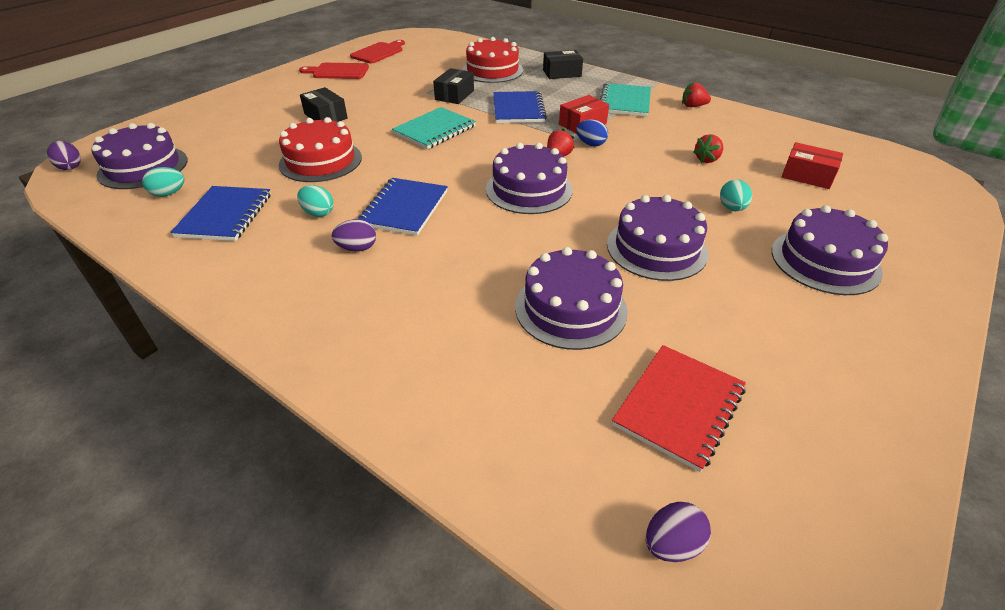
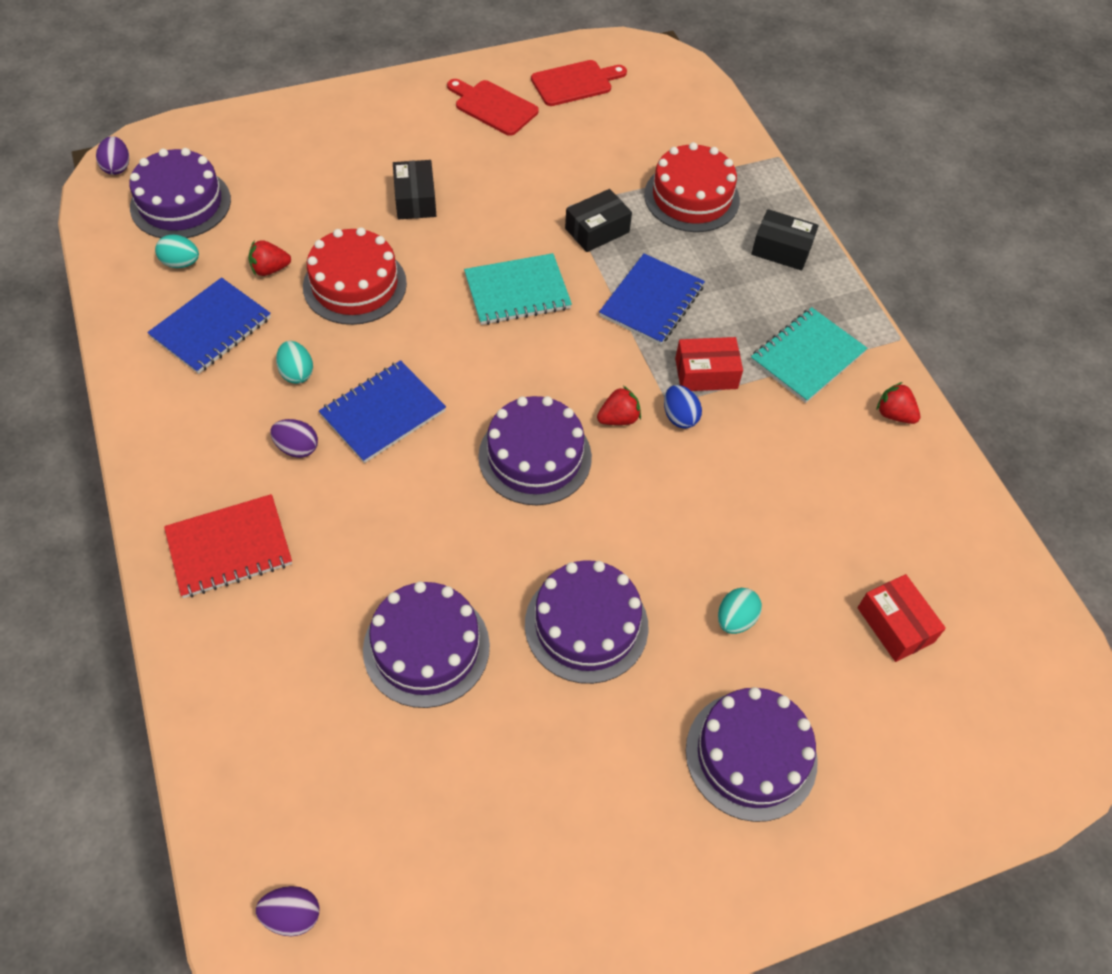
camera: 30 degrees right, 15 degrees up
(678, 407) = (416, 812): red notebook -> red notebook (229, 547)
(707, 159) = (797, 524): red strawberry -> red strawberry (270, 269)

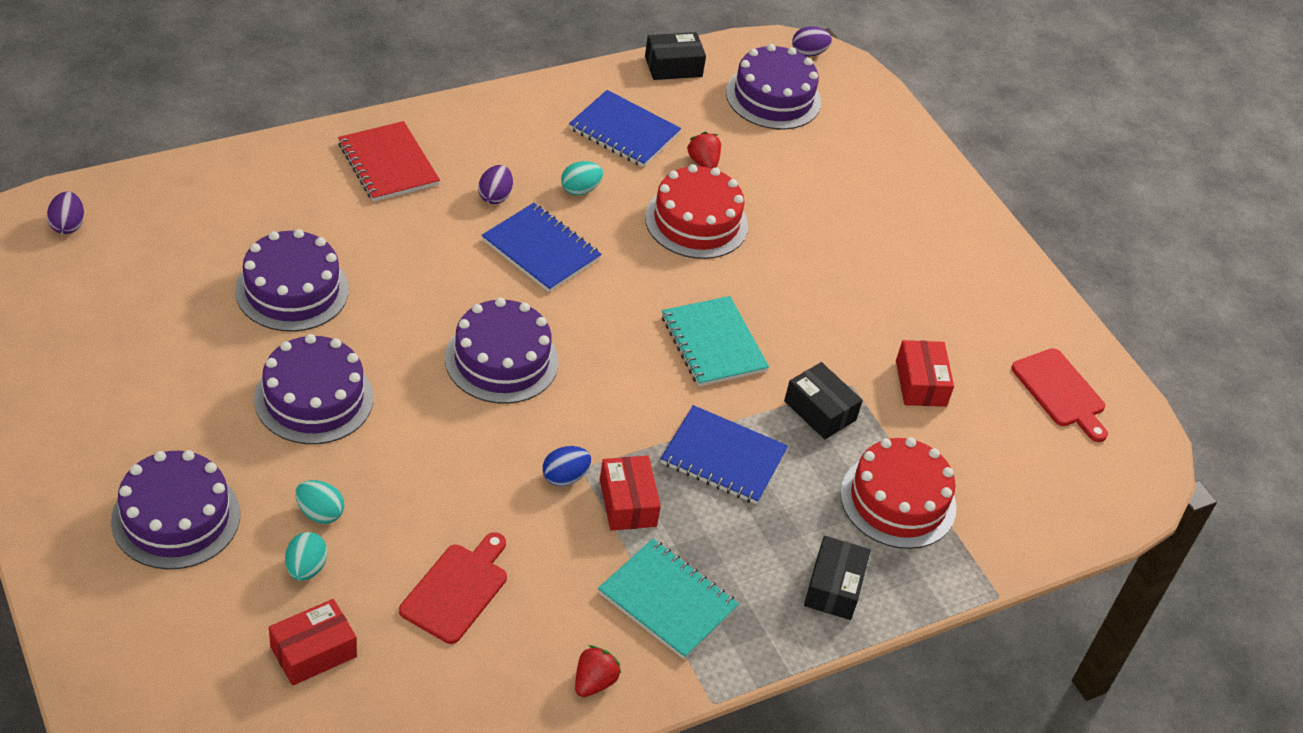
camera: 80 degrees right, 10 degrees down
(181, 263) = (698, 105): turquoise egg -> turquoise egg (306, 568)
(415, 200) = (825, 260): black box -> black box (673, 66)
(493, 106) = (991, 318): red cutting board -> red cutting board (457, 590)
(566, 162) = (920, 383): none -> red box
(618, 418) = (556, 426): red strawberry -> none

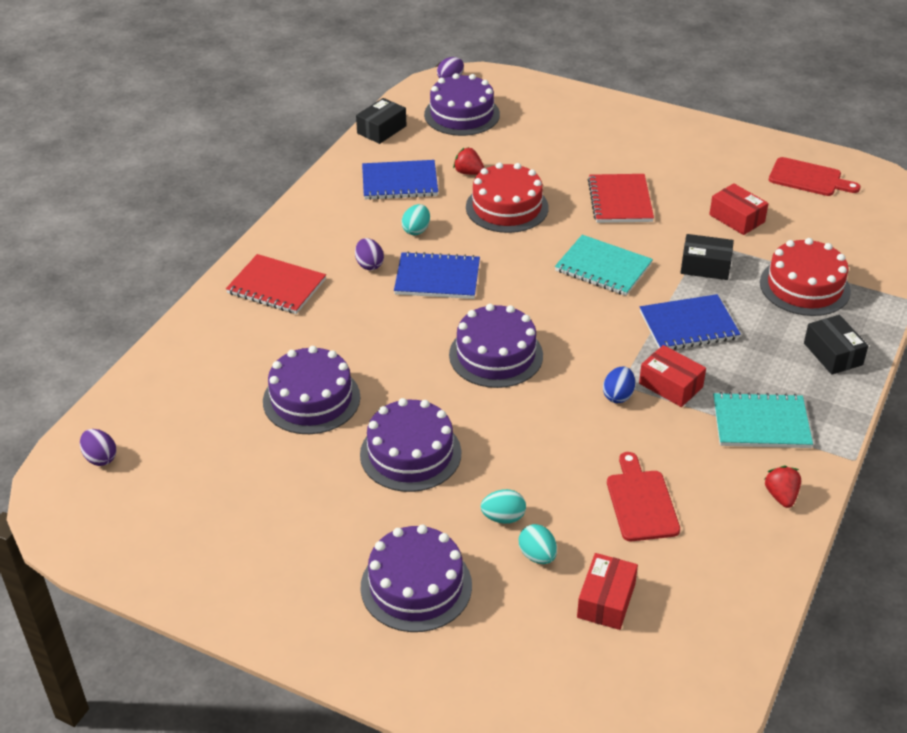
camera: 30 degrees left, 5 degrees down
(820, 287) = (620, 201): none -> red notebook

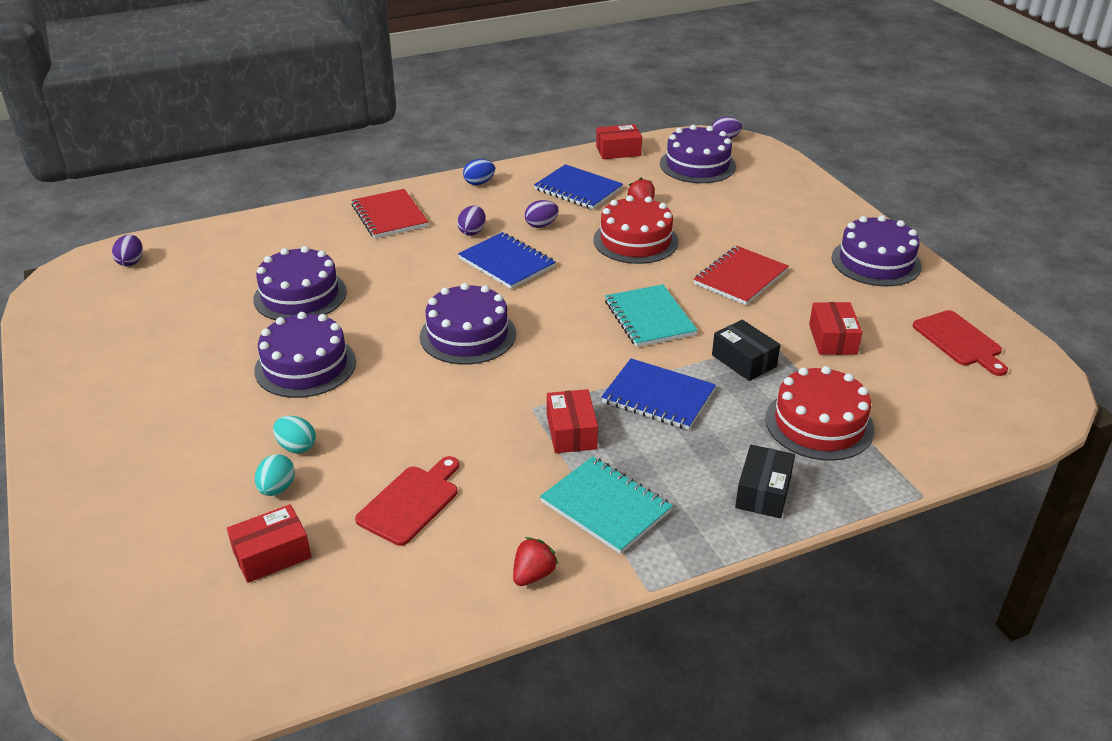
camera: 40 degrees right, 5 degrees down
(381, 130) = (618, 151): black box -> red box
(416, 230) = (541, 225): turquoise egg -> purple egg
(416, 586) = (170, 453): purple cake -> purple cake (876, 262)
(618, 395) = (516, 415): blue egg -> blue egg (479, 183)

